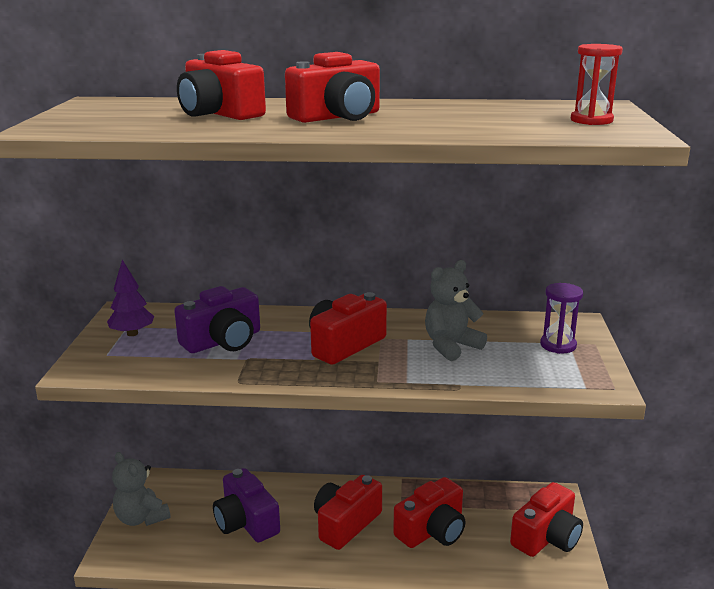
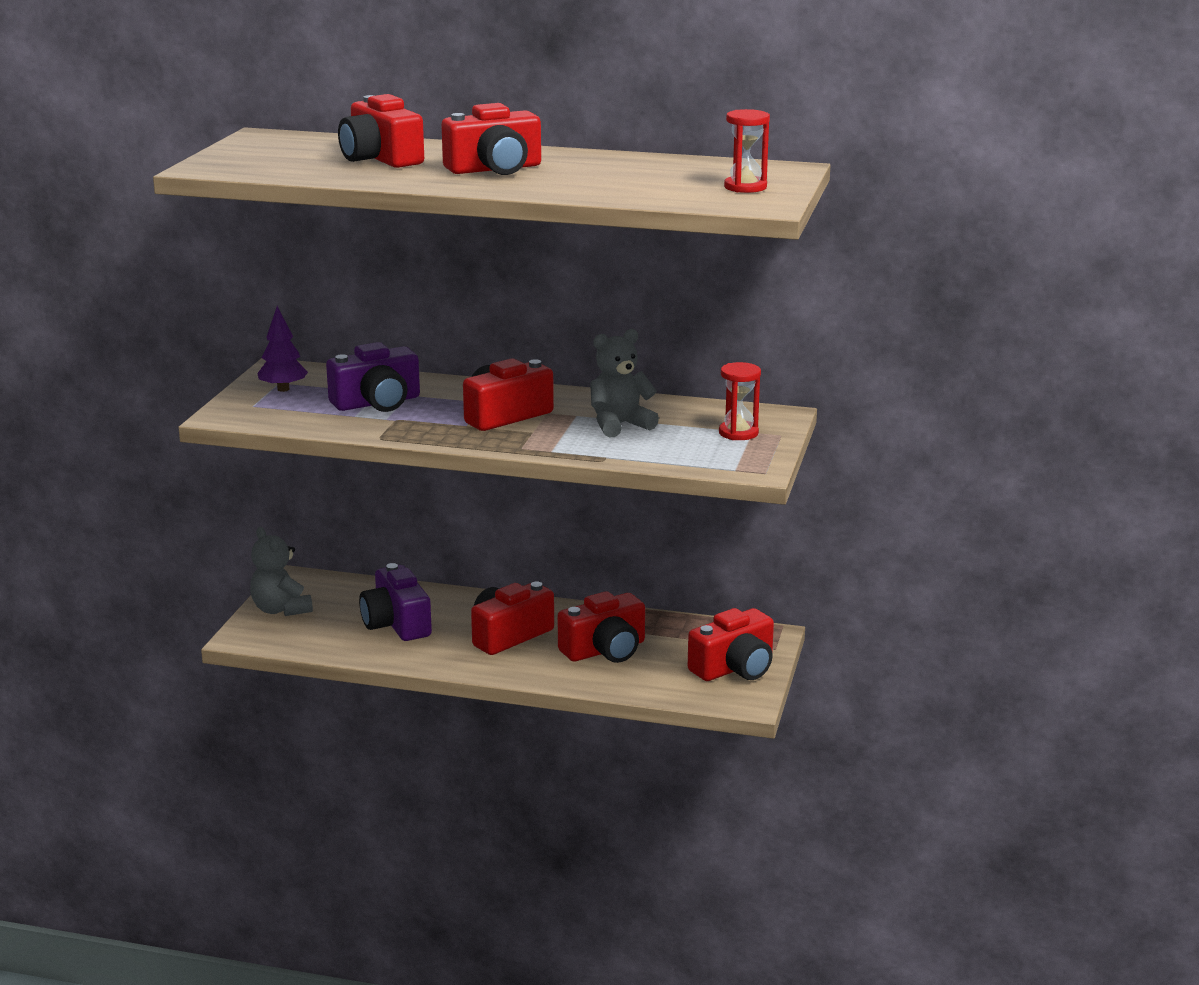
camera: 10 degrees right, 0 degrees up
(558, 345) = (738, 433): purple hourglass -> red hourglass

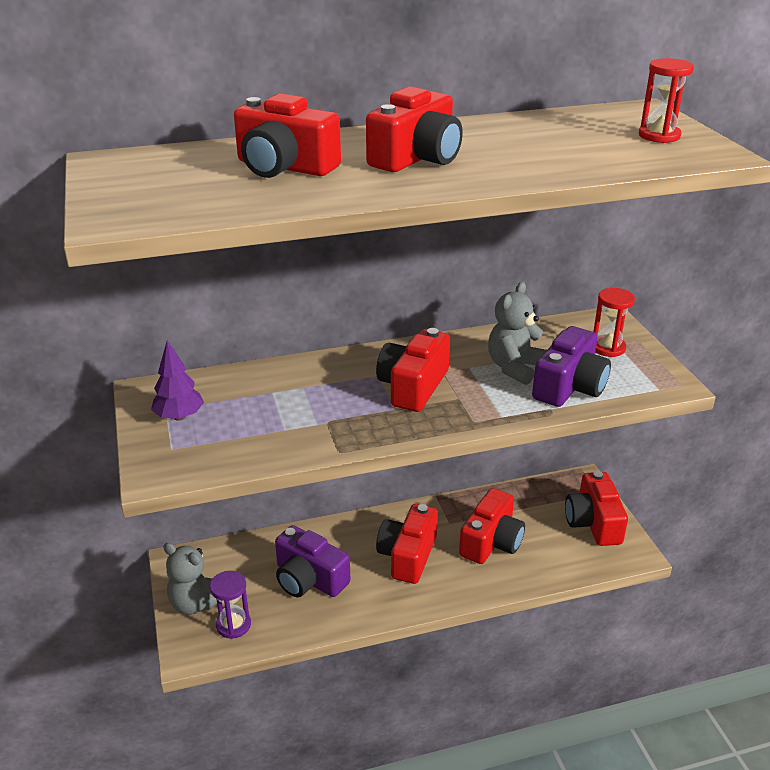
camera: 30 degrees left, 10 degrees up
(297, 632) = (233, 625): none -> purple hourglass
(377, 403) = (287, 406): purple camera -> purple camera (569, 386)
(735, 668) = (593, 522): red camera -> red camera turned 150 degrees clockwise

